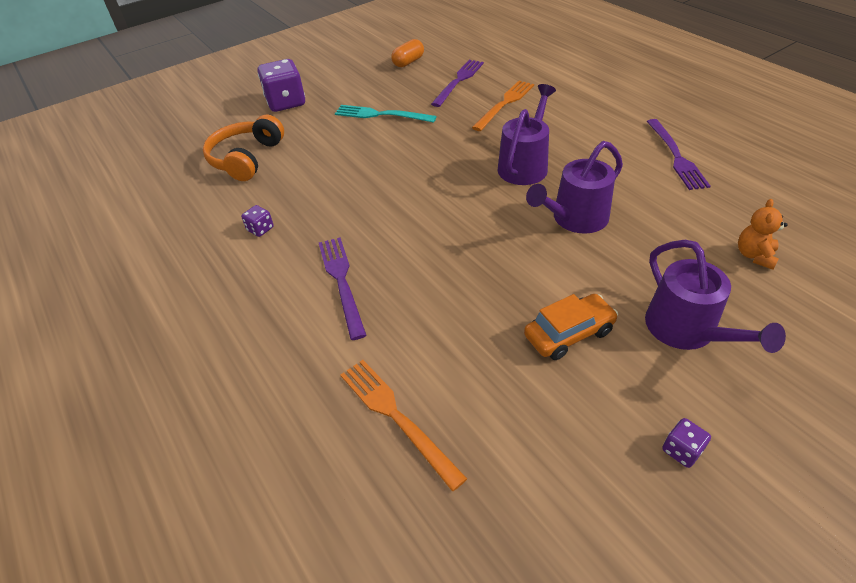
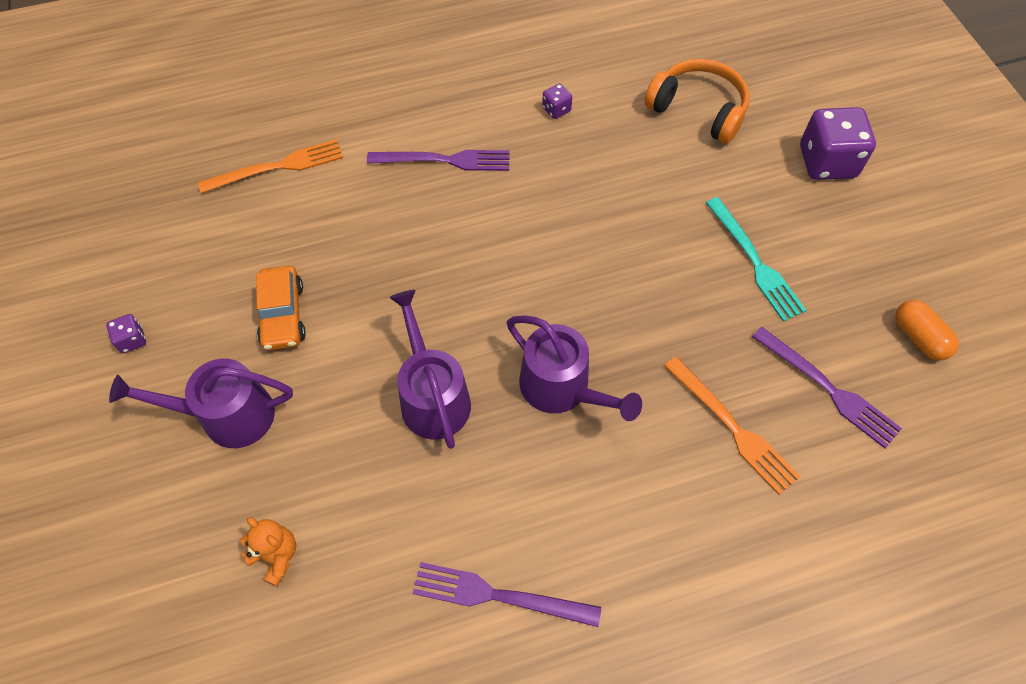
camera: 105 degrees right, 15 degrees up
(381, 115) = (754, 262): turquoise fork -> turquoise fork turned 120 degrees clockwise

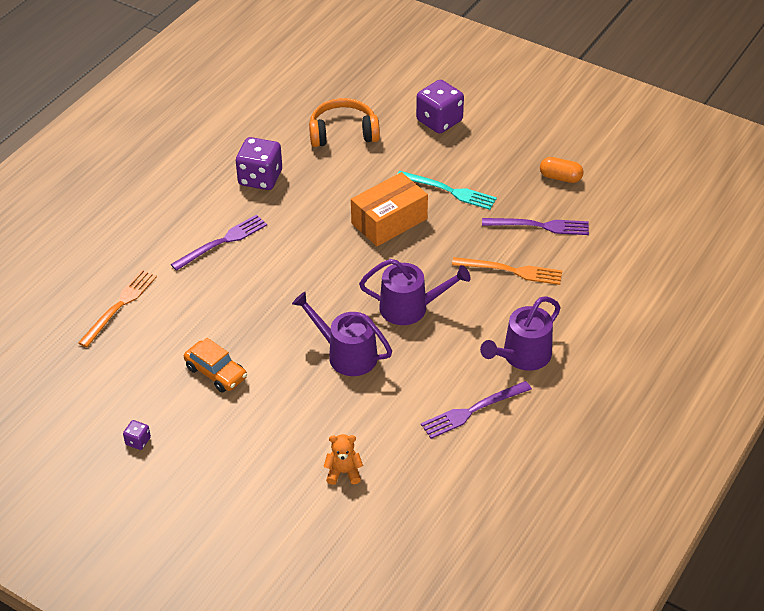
camera: 40 degrees left, 15 degrees down
(228, 416) = (242, 436): purple watering can -> purple watering can (522, 356)
(556, 109) = (260, 178): purple dice -> purple dice, size x2.20
(645, 255) = (389, 221): none -> orange box

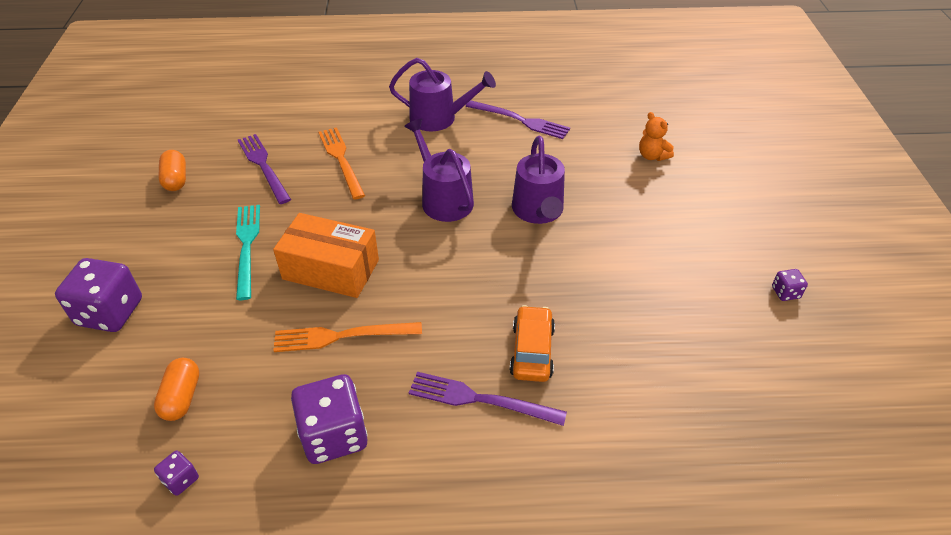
camera: 125 degrees left, 0 degrees up
(119, 306) = (669, 433): orange fork -> orange fork (342, 336)
(216, 372) = (654, 286): orange car -> orange car (532, 351)
(289, 120) = (181, 479): none -> purple dice
(343, 133) = (182, 397): orange headphones -> orange capsule

